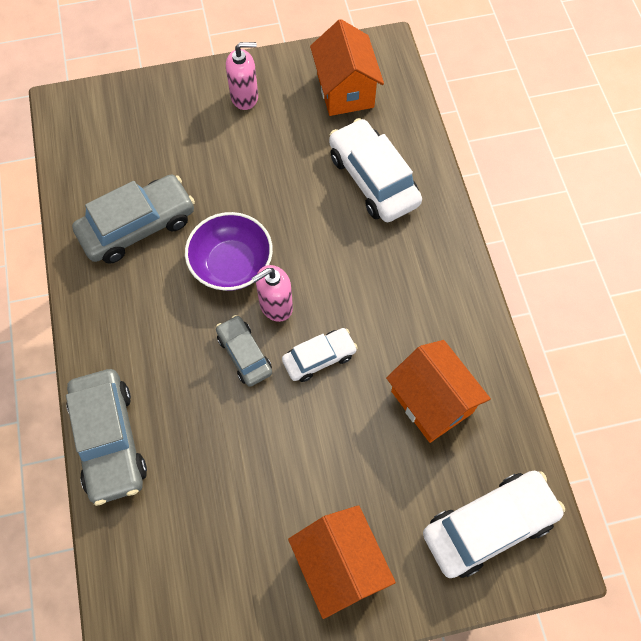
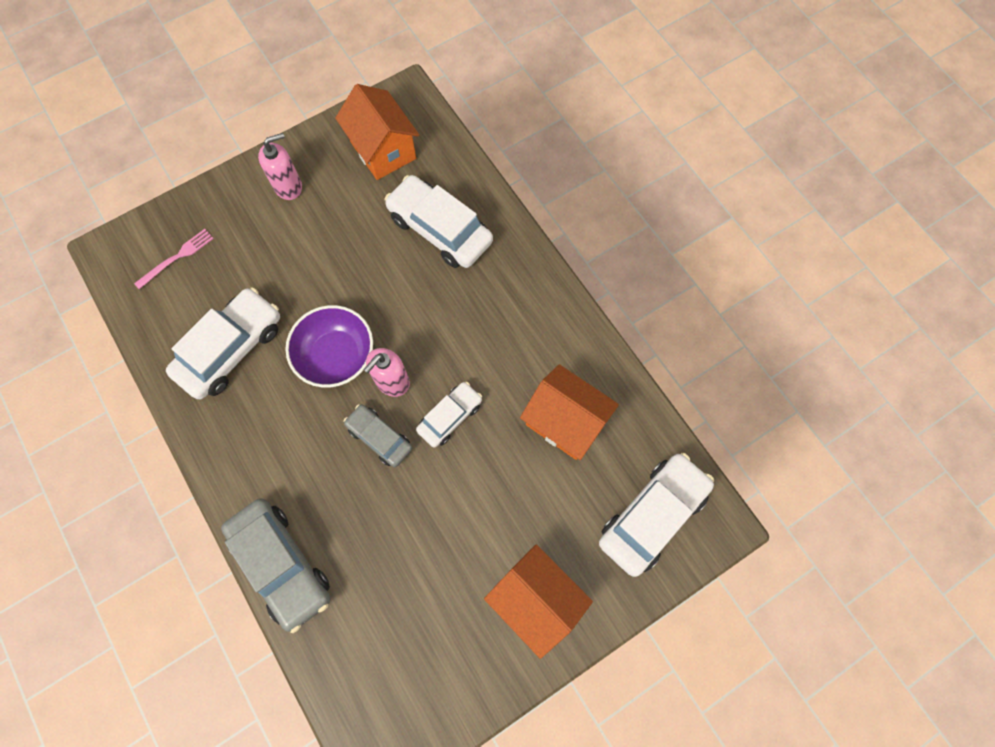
camera: 20 degrees left, 5 degrees up
(120, 129) = (177, 257): none -> pink fork
(138, 226) = (231, 349): grey car -> white car

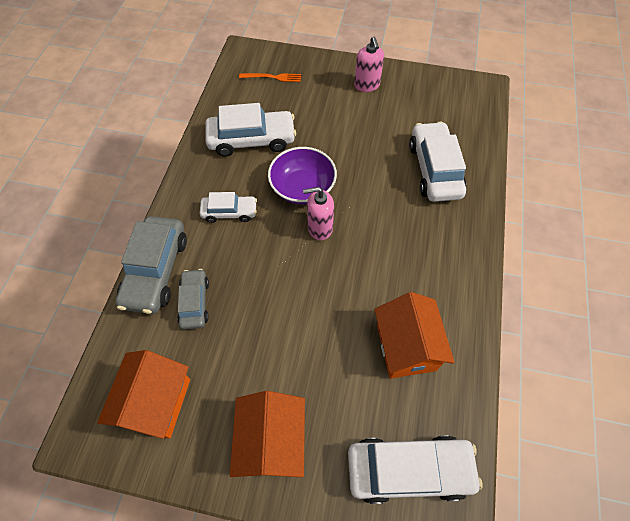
camera: 45 degrees right, 10 degrees down
(177, 257) = (272, 77): pink fork -> orange fork
(288, 186) = (367, 85): pink soap dispenser -> pink soap dispenser turned 60 degrees clockwise
(379, 438) = (280, 252): grey car -> grey car (194, 302)
(383, 150) = (441, 105): orange house -> orange house (157, 402)
(450, 417) = (333, 277): white car -> white car (229, 212)

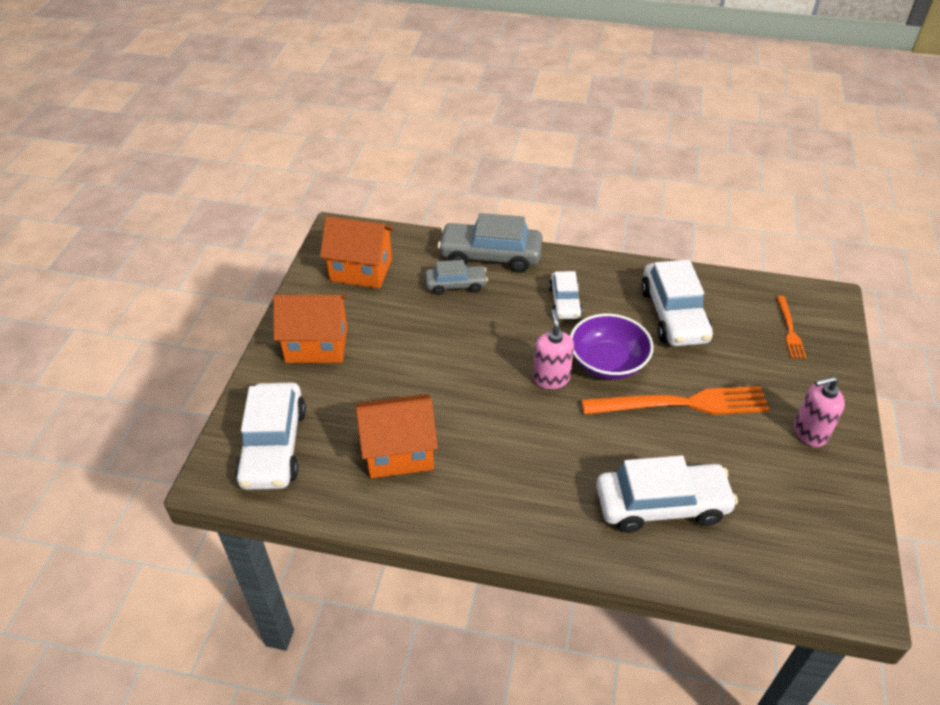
camera: 90 degrees right, 15 degrees down
(344, 147) = (682, 404): none -> orange fork

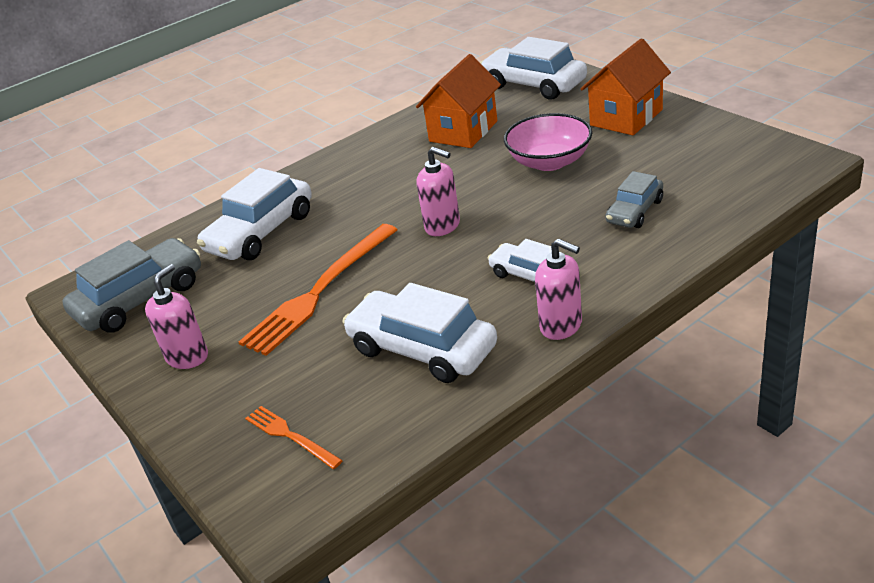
camera: 135 degrees right, 10 degrees down
(361, 270) = (718, 160): orange house -> none
(417, 360) = (549, 162): none -> pink bowl
(490, 256) = (663, 250): grey car -> grey car (140, 299)
(597, 267) = (561, 326): none -> pink soap dispenser
(607, 362) = (419, 268): purple bowl -> none

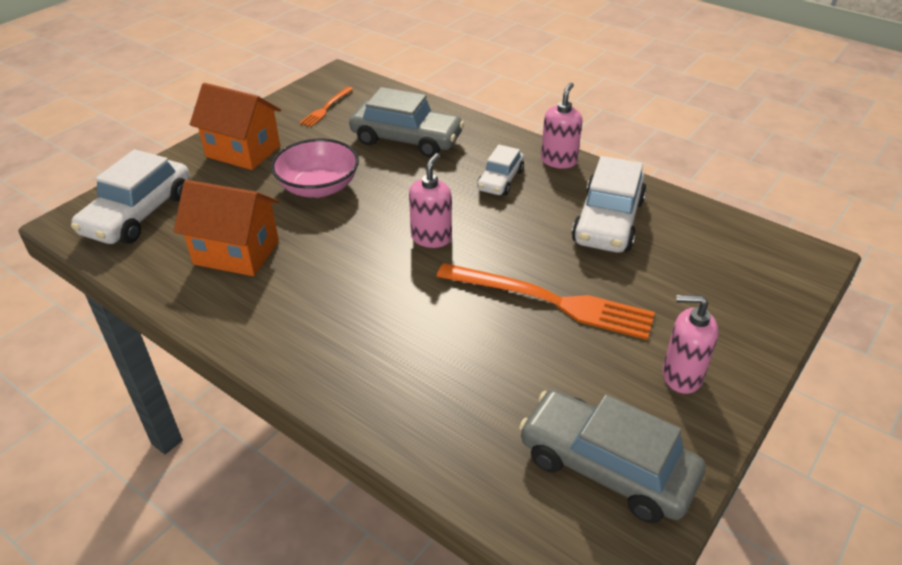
camera: 110 degrees left, 5 degrees up
(261, 232) = (450, 384): white car -> none
(290, 436) = (735, 272): orange fork -> orange fork (326, 108)
(635, 211) = (406, 139): grey car -> grey car, size x1.71

